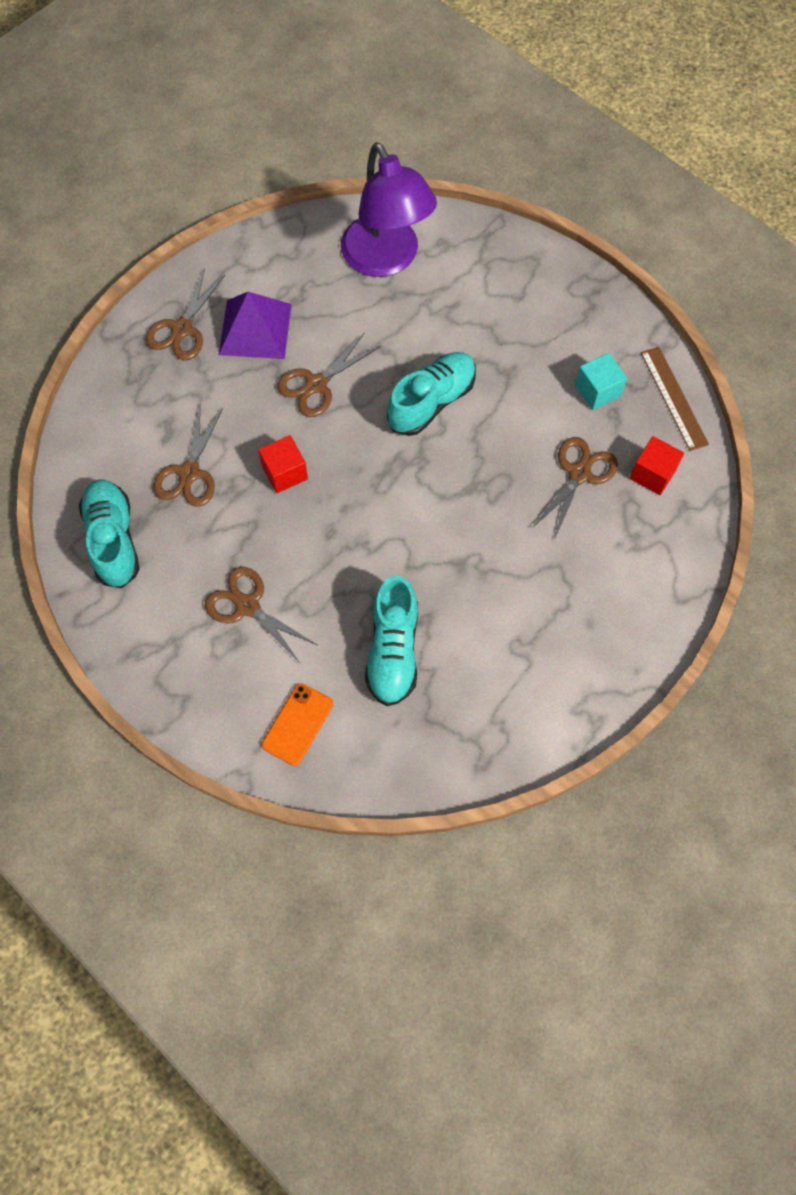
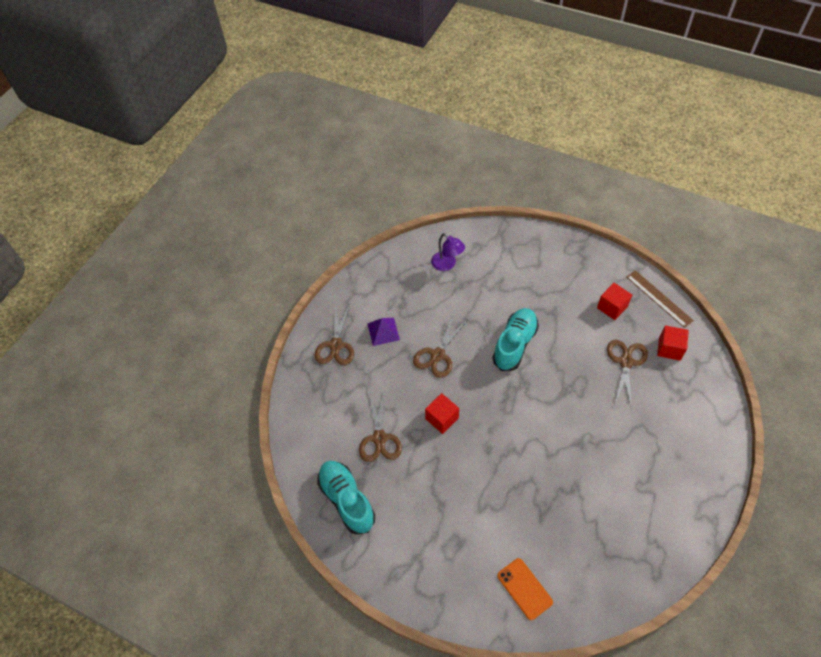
camera: 15 degrees left, 10 degrees down
(247, 606) = (455, 517): brown scissors -> none
(255, 329) = (383, 331): purple pyramid -> purple pyramid, size x0.62
(297, 724) = (524, 588): orange phone -> orange phone turned 45 degrees counterclockwise
(386, 259) = (447, 264): purple lamp -> purple lamp, size x0.48
(393, 651) = (564, 516): turquoise shoe -> none
(597, 391) = (612, 307): turquoise cube -> red cube

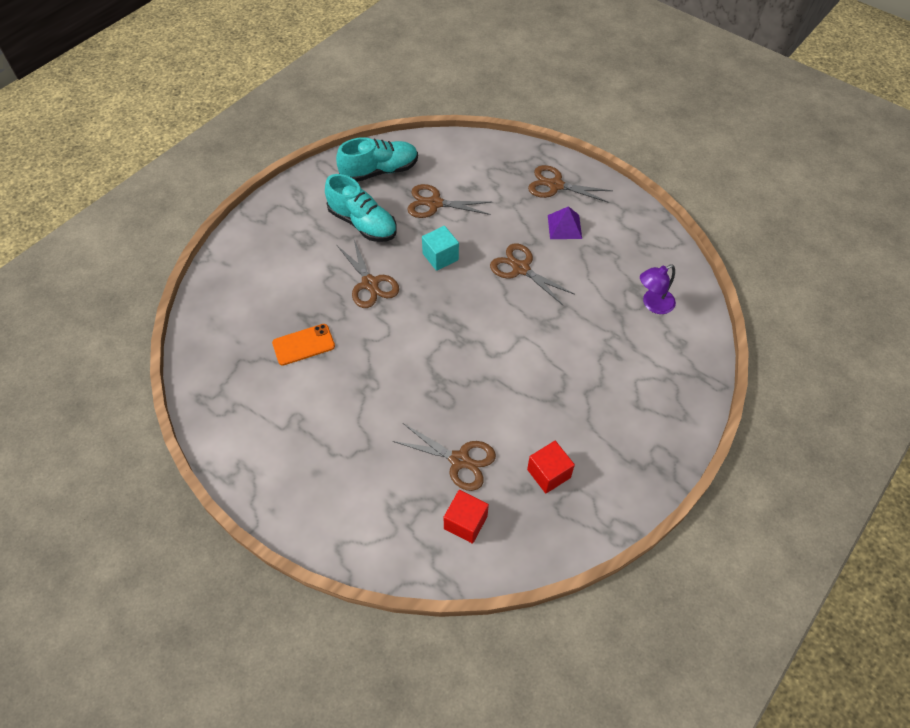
camera: 100 degrees right, 0 degrees up
(442, 418) = (440, 257): red cube -> turquoise cube
(488, 468) = (370, 283): none -> brown scissors
(514, 344) = (517, 345): turquoise shoe -> turquoise shoe (363, 223)
(524, 588) = (240, 283): orange phone -> orange phone (303, 344)
(659, 298) = (551, 542): brown ruler -> none

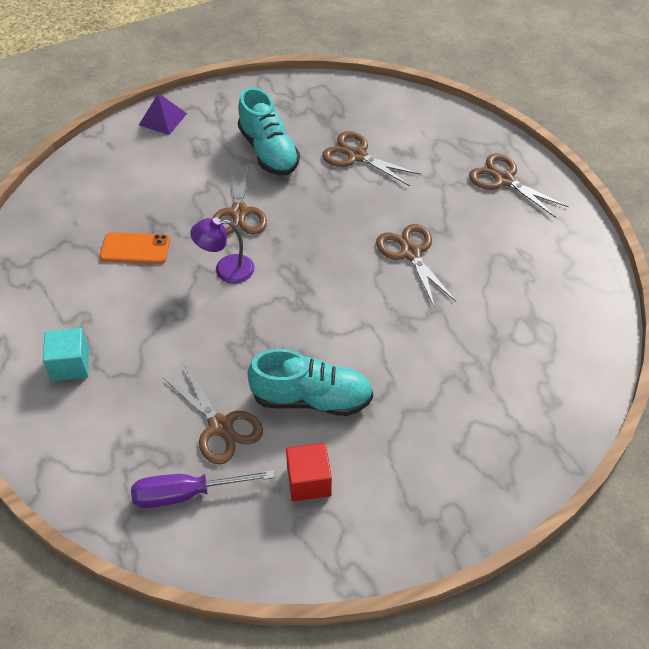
camera: 25 degrees right, 5 degrees down
(379, 171) = (318, 106): turquoise shoe -> turquoise shoe (311, 398)
(440, 257) = (329, 211): turquoise cube -> turquoise cube (70, 364)
(465, 522) = (186, 494): red cube -> purple screwdriver
(564, 226) = (488, 226): purple pyramid -> purple pyramid (163, 119)
(653, 304) = (544, 346): purple lamp -> purple lamp (226, 269)

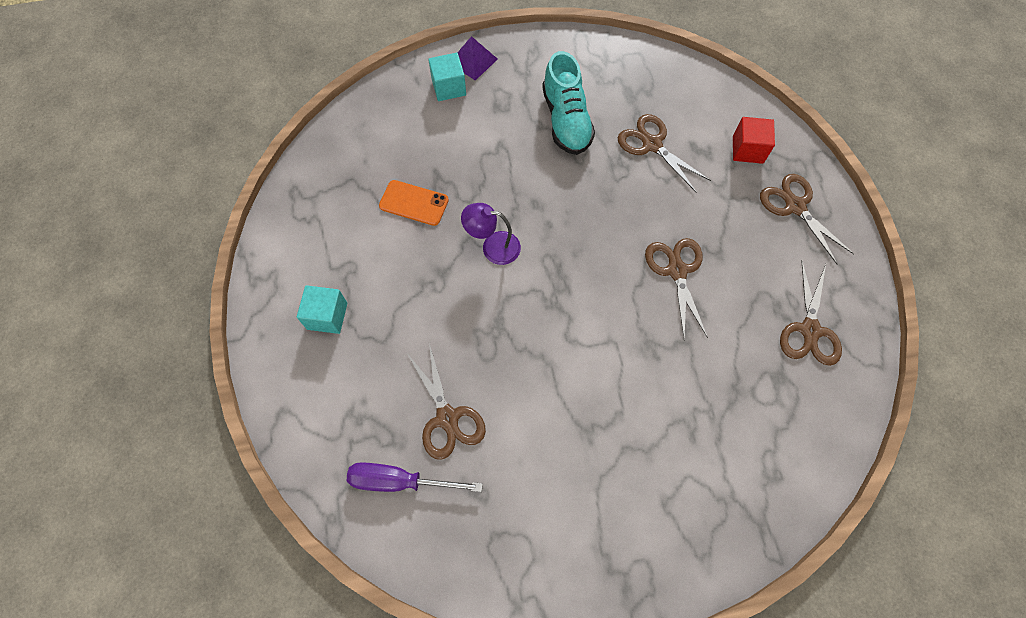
camera: 15 degrees right, 15 degrees up
(144, 145) = (449, 87): none -> turquoise cube
(239, 213) = (520, 185): brown scissors -> brown scissors (810, 330)
(309, 481) = (514, 499): red cube -> red cube (747, 149)
(311, 398) = (539, 410): turquoise shoe -> none

